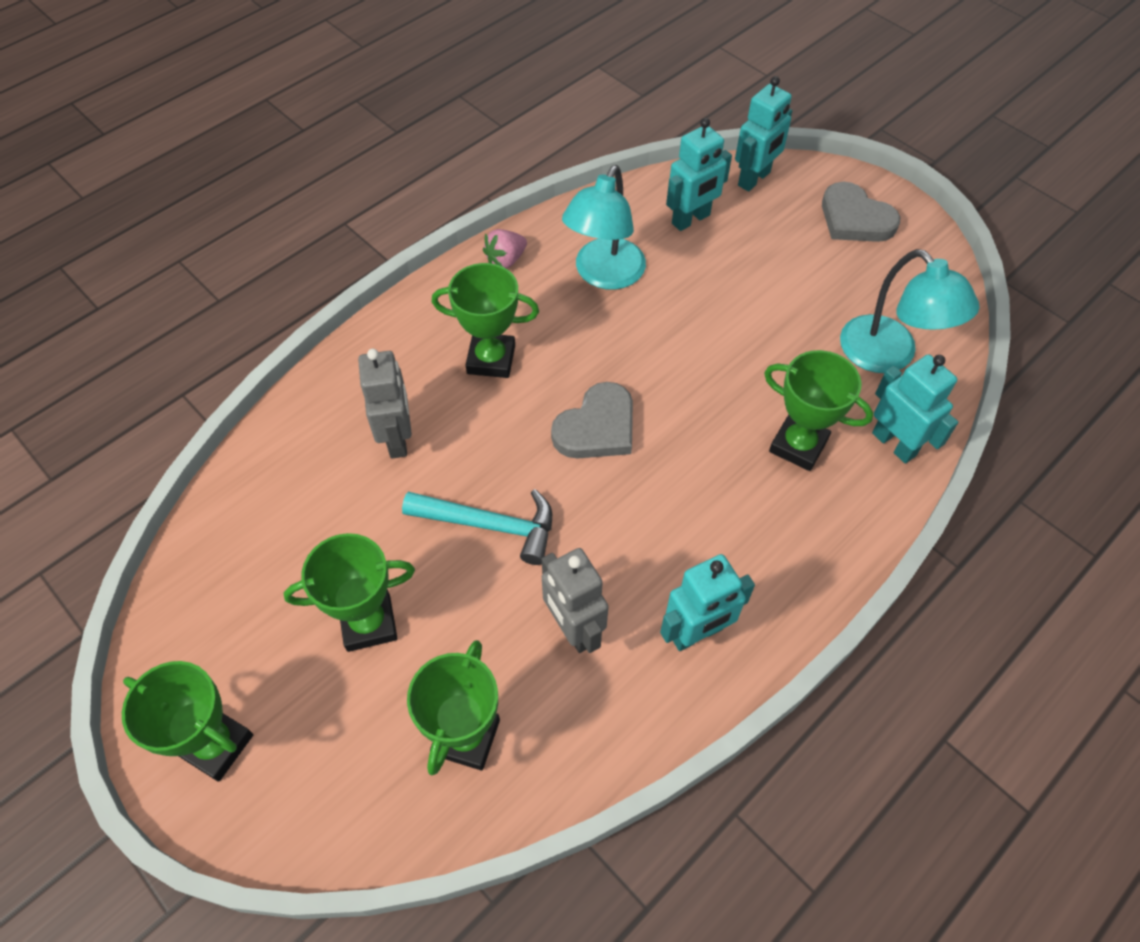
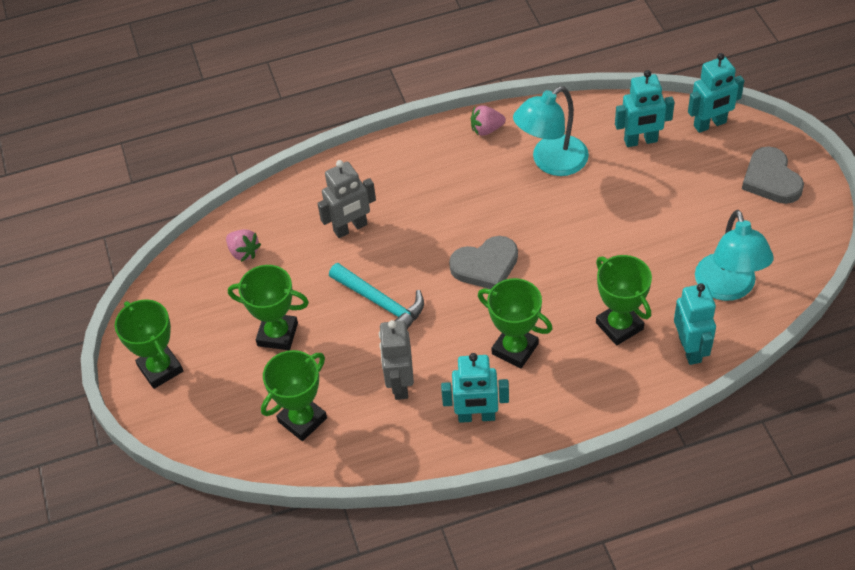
camera: 30 degrees right, 5 degrees down
(264, 522) = (243, 252): none -> pink strawberry
(397, 438) = (350, 228): grey robot -> grey robot turned 45 degrees clockwise
(491, 359) = (439, 196): green trophy -> green trophy (515, 349)

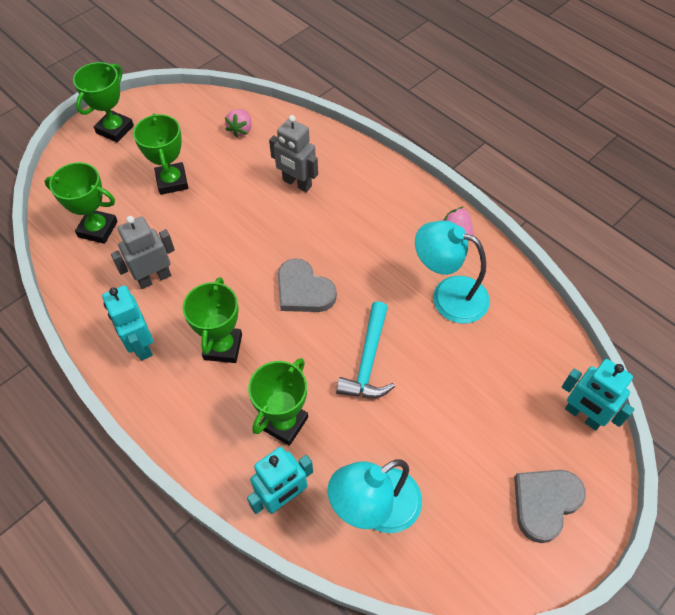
camera: 60 degrees right, 5 degrees up
(381, 303) = (230, 233): turquoise hammer -> turquoise hammer (368, 361)
(640, 141) = (520, 360): turquoise robot -> none

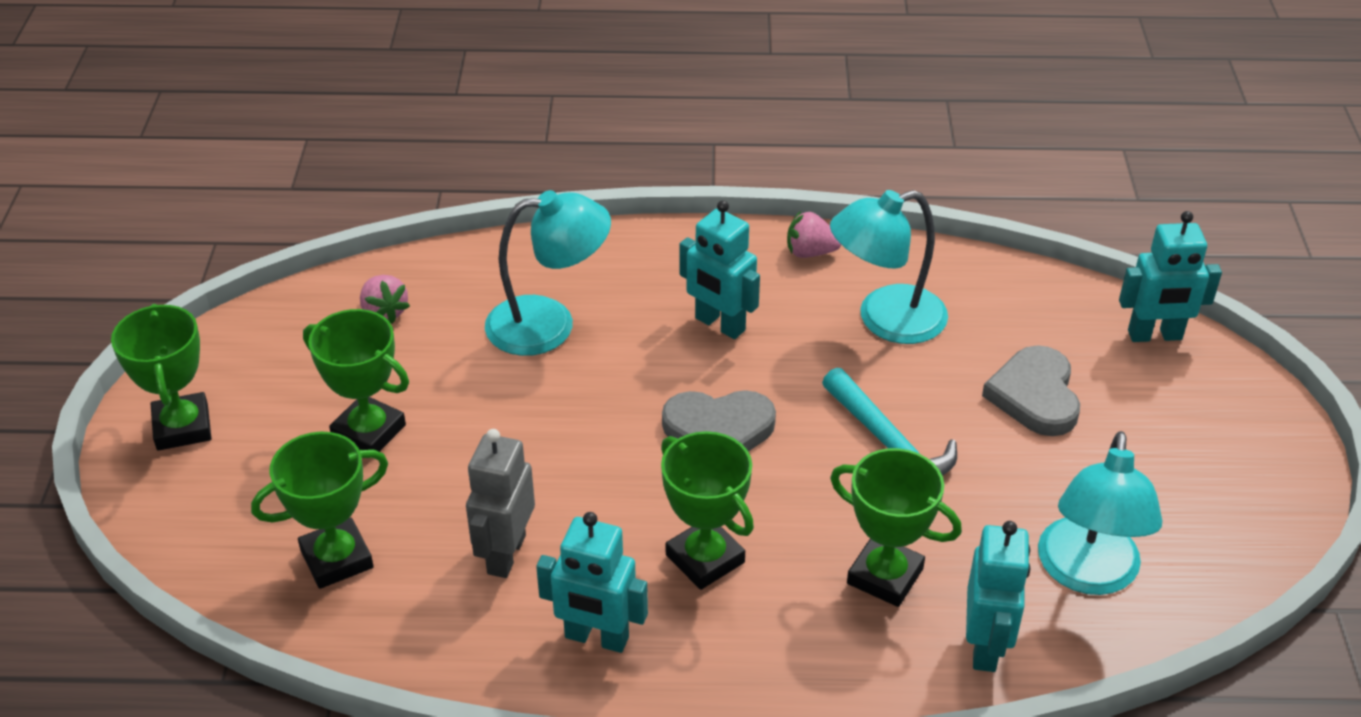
camera: 45 degrees left, 15 degrees down
(284, 423) = (885, 576): green trophy -> green trophy turned 45 degrees counterclockwise
(297, 183) = (549, 324): grey robot -> turquoise lamp
(368, 238) = (719, 325): none -> turquoise robot
(545, 503) = (1223, 437): grey heart -> grey heart (1035, 395)

